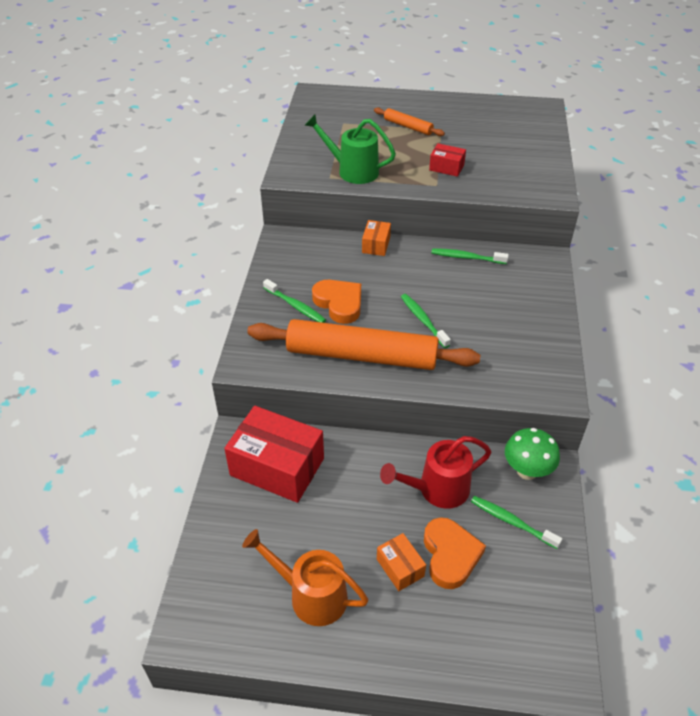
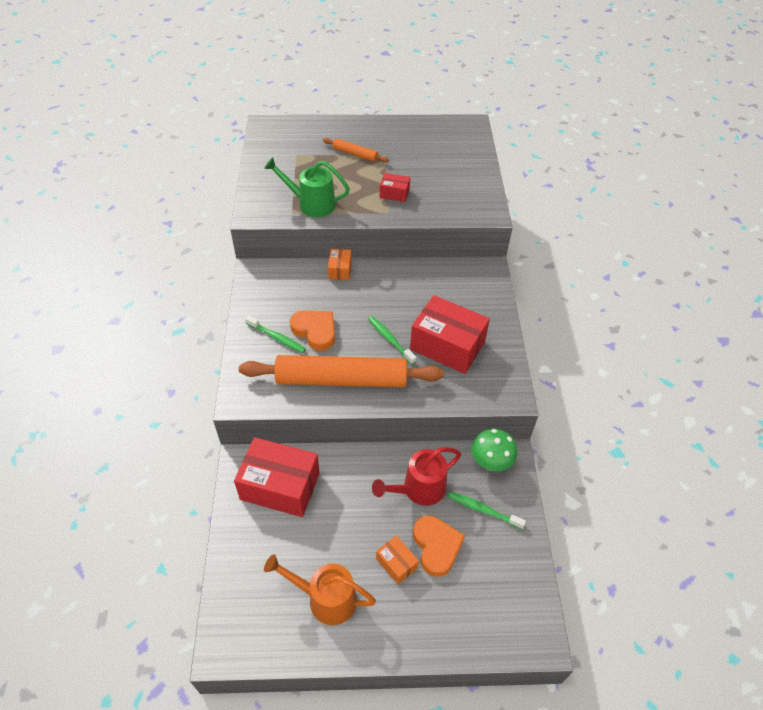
camera: 10 degrees left, 5 degrees up
(467, 257) = (420, 275): green toothbrush -> none
(488, 333) = (447, 346): none -> red box

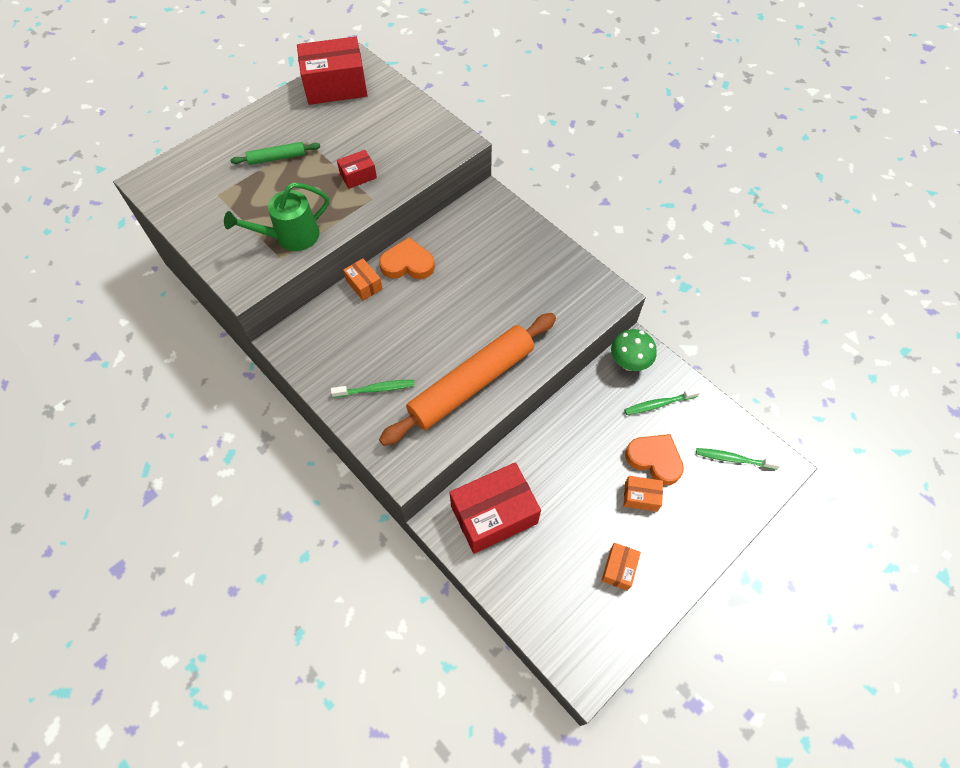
camera: 40 degrees left, 10 degrees up
(315, 331) = (403, 357): orange heart -> orange heart (407, 264)
(325, 598) = (619, 569): orange watering can -> orange box
(355, 154) = (277, 158): orange rolling pin -> green rolling pin
(390, 340) = (475, 318): green toothbrush -> green toothbrush (734, 459)
(418, 489) = (599, 427): red watering can -> none
(447, 346) = (525, 289): red box -> red box (335, 86)

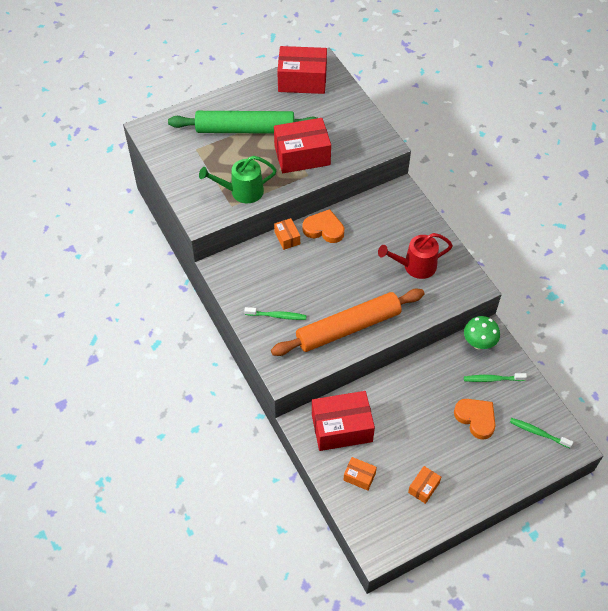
camera: 15 degrees right, 5 degrees down
(277, 158) = (245, 129): green rolling pin -> green rolling pin, size x2.23
(358, 176) = (302, 155): red box -> red box, size x2.08
(532, 286) = (415, 266): none -> red watering can
(641, 497) = (456, 442): orange box -> orange box (359, 477)

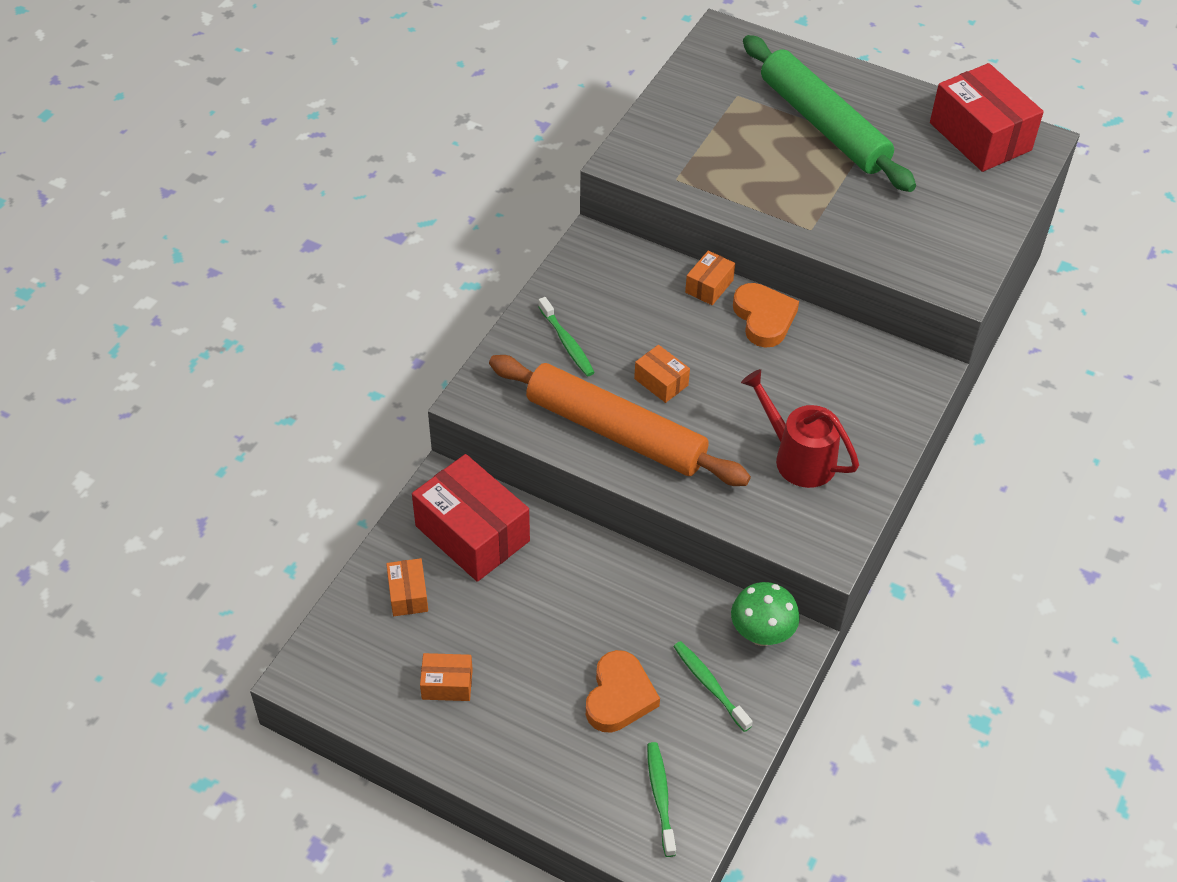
camera: 55 degrees right, 5 degrees down
(242, 191) = (710, 176): green watering can -> none
(302, 155) = (839, 205): red box -> none
(331, 292) = (661, 382): none -> orange box

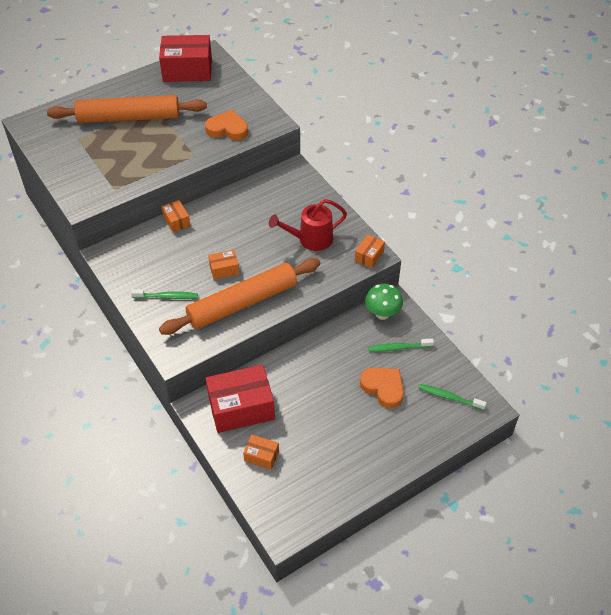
camera: 60 degrees left, 0 degrees up
(447, 684) = (331, 462): orange box -> orange box (369, 256)
(764, 318) = (215, 210): orange heart -> orange heart (227, 129)
(823, 124) = (129, 117): green rolling pin -> orange rolling pin

